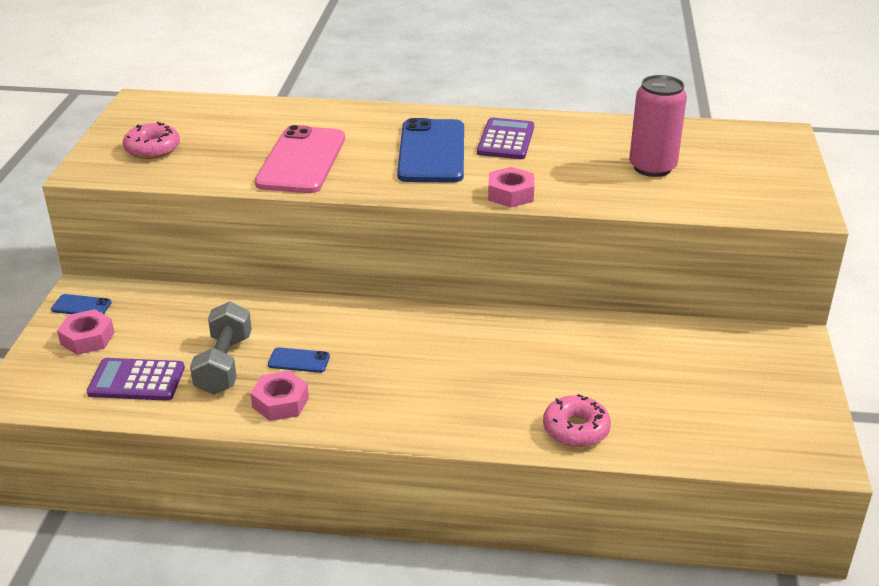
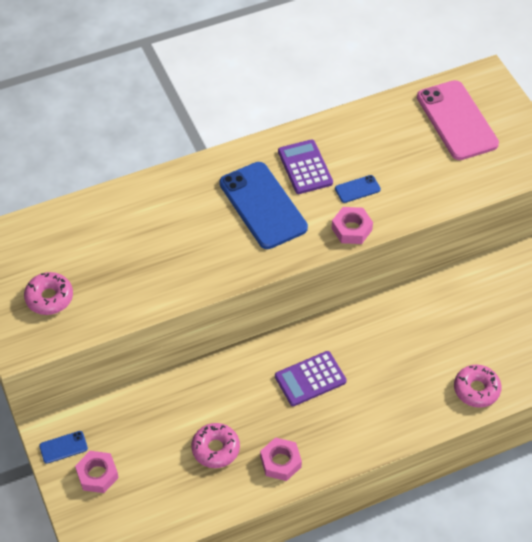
camera: 30 degrees left, 20 degrees up
(137, 380) = (168, 493): purple calculator -> purple calculator (310, 379)
(224, 364) = (215, 449): grey dumbbell -> pink donut
(299, 361) = (263, 420): blue phone -> blue phone (357, 189)
(302, 161) = (176, 259): pink phone -> pink phone (457, 120)
(652, 167) = (425, 155): pink can -> none

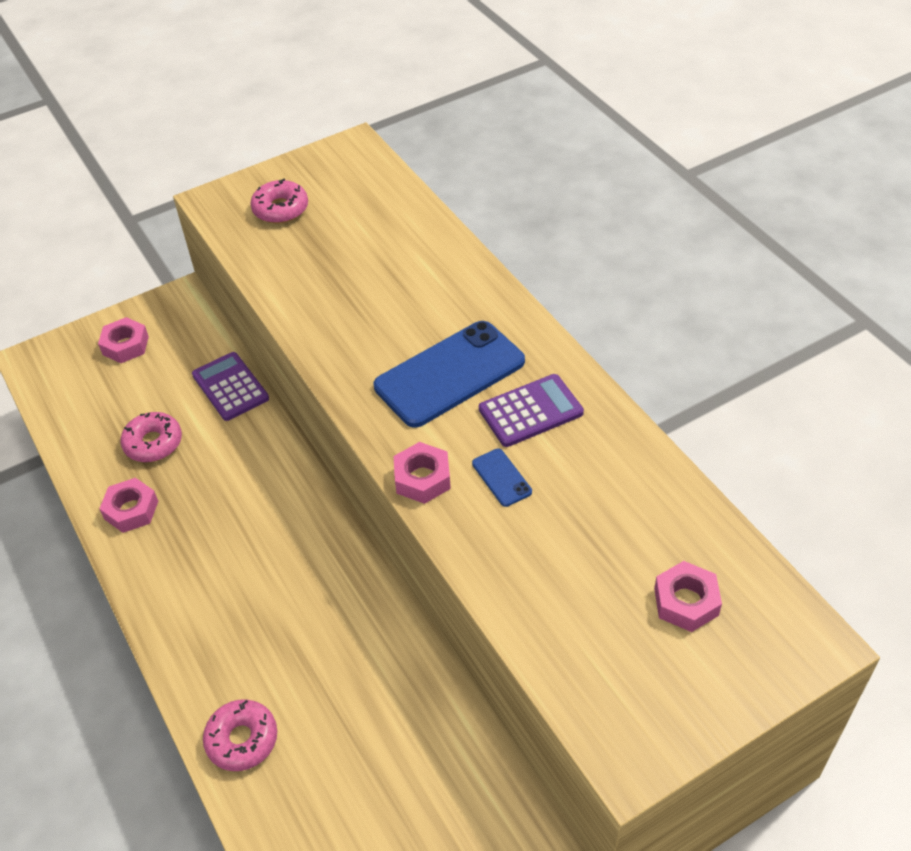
camera: 85 degrees right, 5 degrees down
(63, 447) = (161, 312): blue phone -> none
(310, 379) = (256, 526): purple calculator -> purple calculator (230, 387)
(457, 120) = (686, 602): pink phone -> pink nut

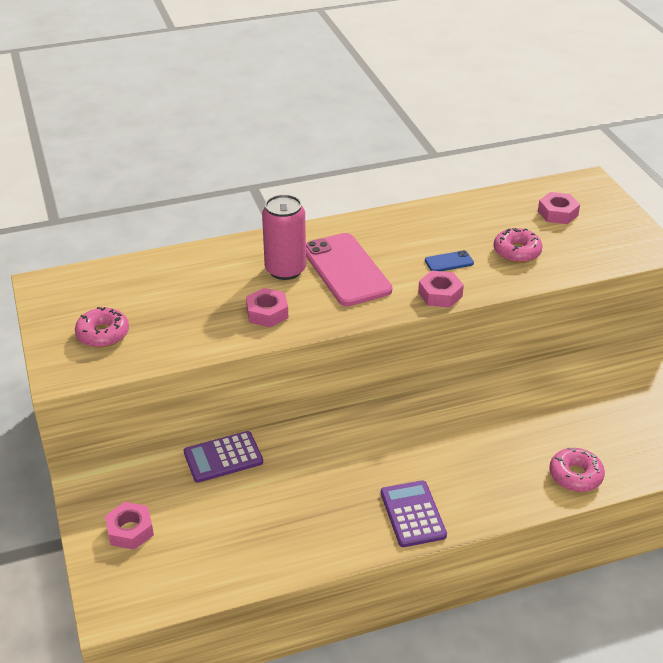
camera: 80 degrees left, 10 degrees down
(131, 510) = (343, 532): pink nut -> pink nut (267, 313)
(153, 443) = (270, 514): pink donut -> pink donut (517, 252)
(433, 319) = (285, 270): none -> pink can
(450, 374) = (346, 270): blue phone -> pink phone
(530, 411) = (394, 242): purple calculator -> purple calculator (413, 514)

